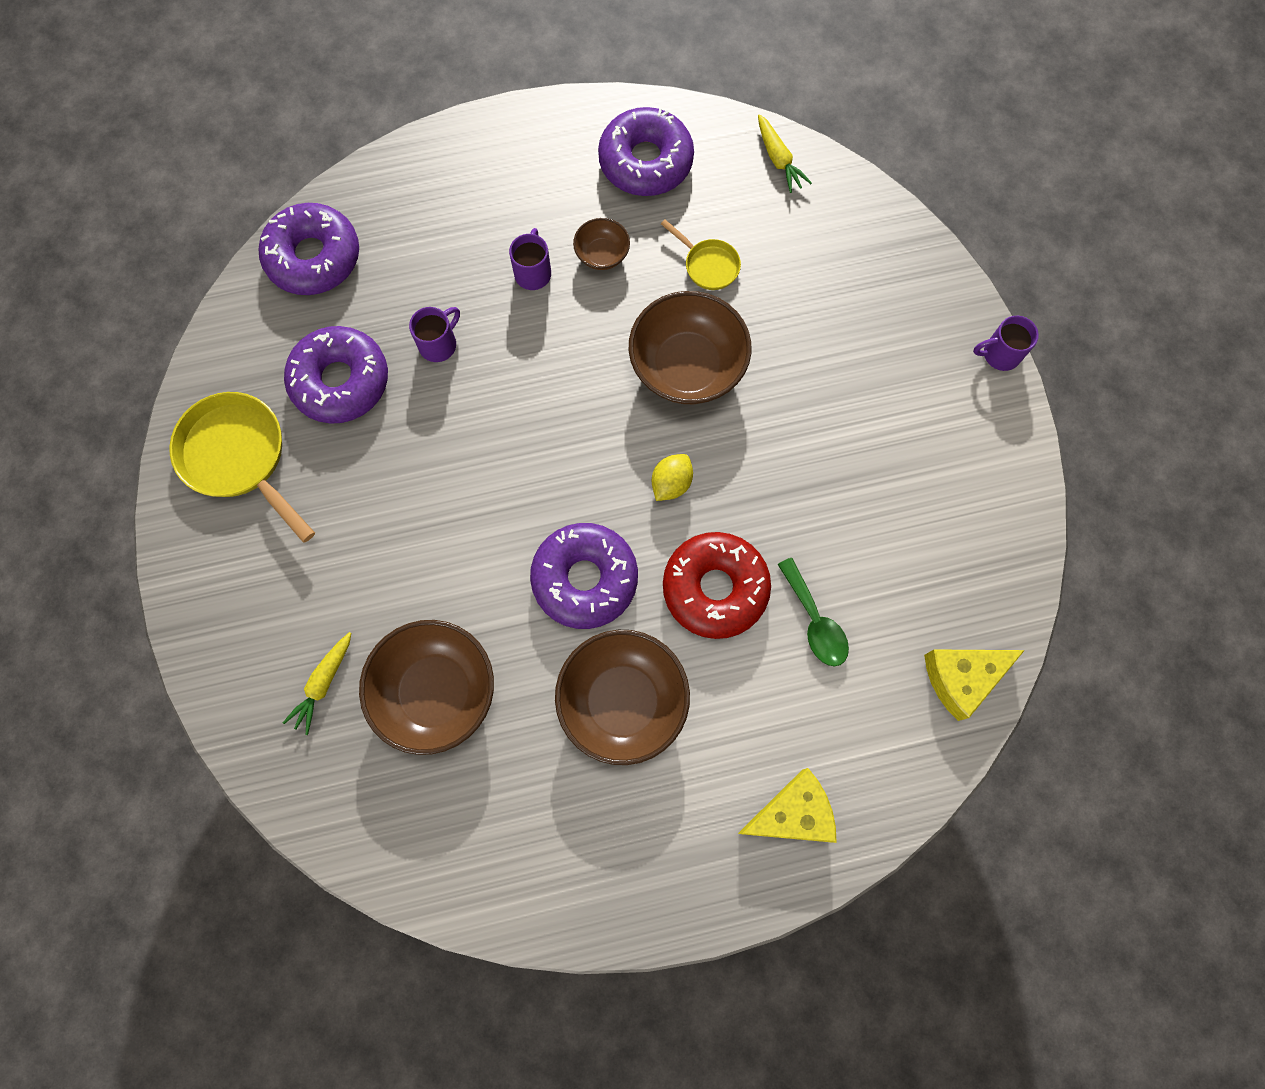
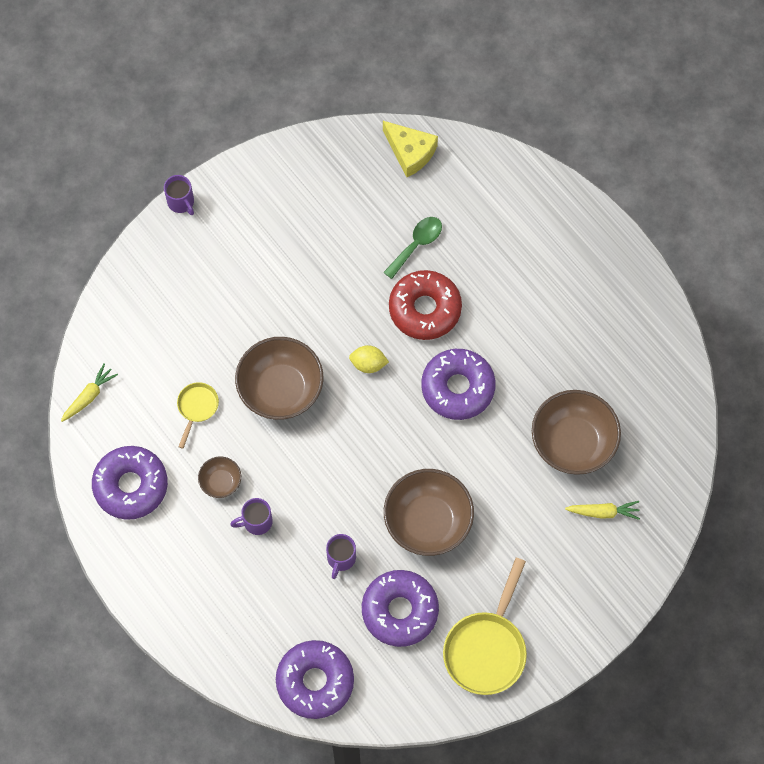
camera: 115 degrees left, 5 degrees down
(439, 344) = (341, 558): purple mug -> purple mug turned 90 degrees counterclockwise
(622, 701) = (522, 332): brown bowl -> brown bowl (428, 521)
(792, 813) = (537, 213): yellow cheese -> none

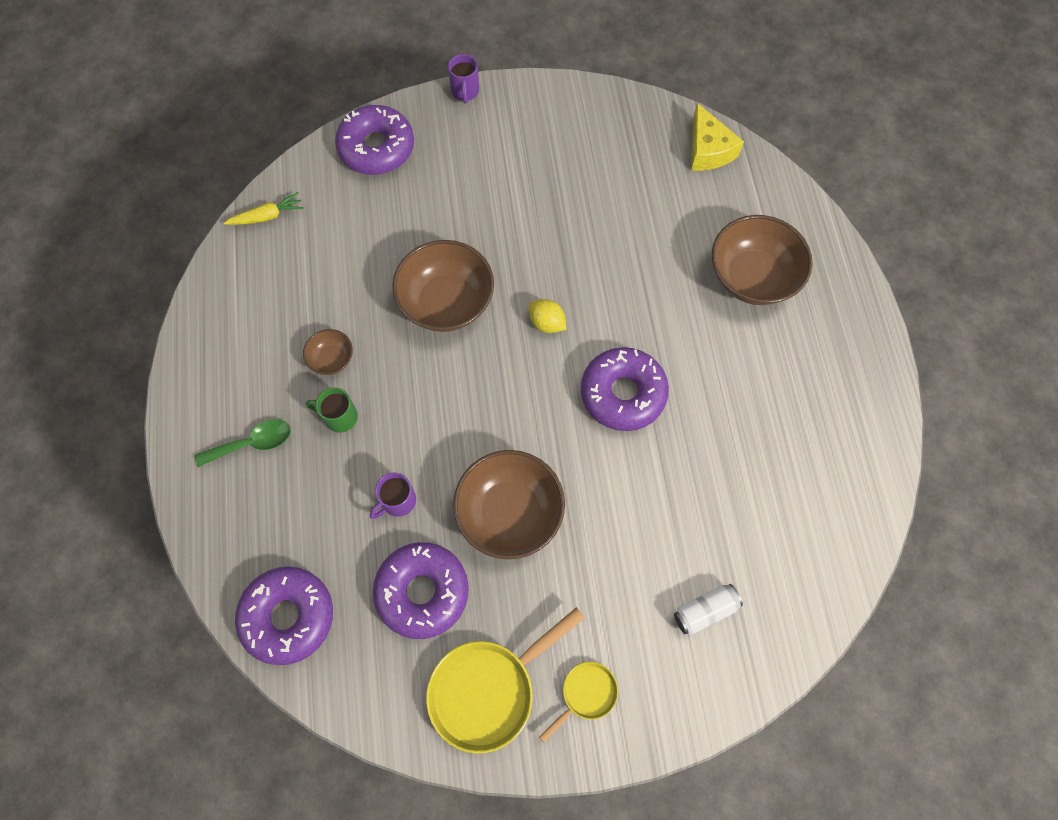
camera: 30 degrees right, 0 degrees up
(131, 486) = (247, 317): purple donut -> purple donut (376, 148)
(197, 408) = (356, 278): yellow pan -> yellow pan (586, 694)
(256, 522) = (339, 417): purple mug -> green mug
(417, 244) = (664, 235): green spoon -> green spoon (253, 443)
(425, 309) = (635, 300): red donut -> none
(573, 442) = (713, 515): brown bowl -> brown bowl (752, 277)
(603, 512) = (705, 610): yellow carrot -> white can

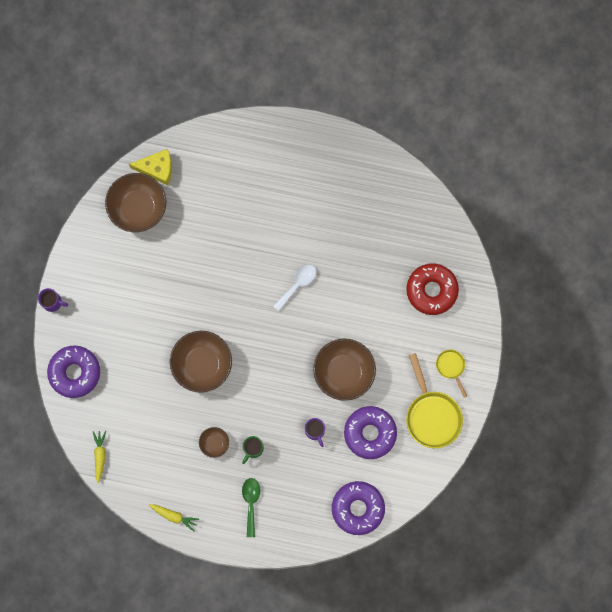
camera: 70 degrees left, 10 degrees up
(203, 342) = (174, 516): none -> yellow carrot
(547, 323) = (238, 311): yellow lemon -> none
(623, 393) = (297, 284): purple donut -> white spoon
(705, 610) = (431, 290): white can -> red donut
(752, 277) = (253, 181): brown bowl -> brown bowl (138, 208)

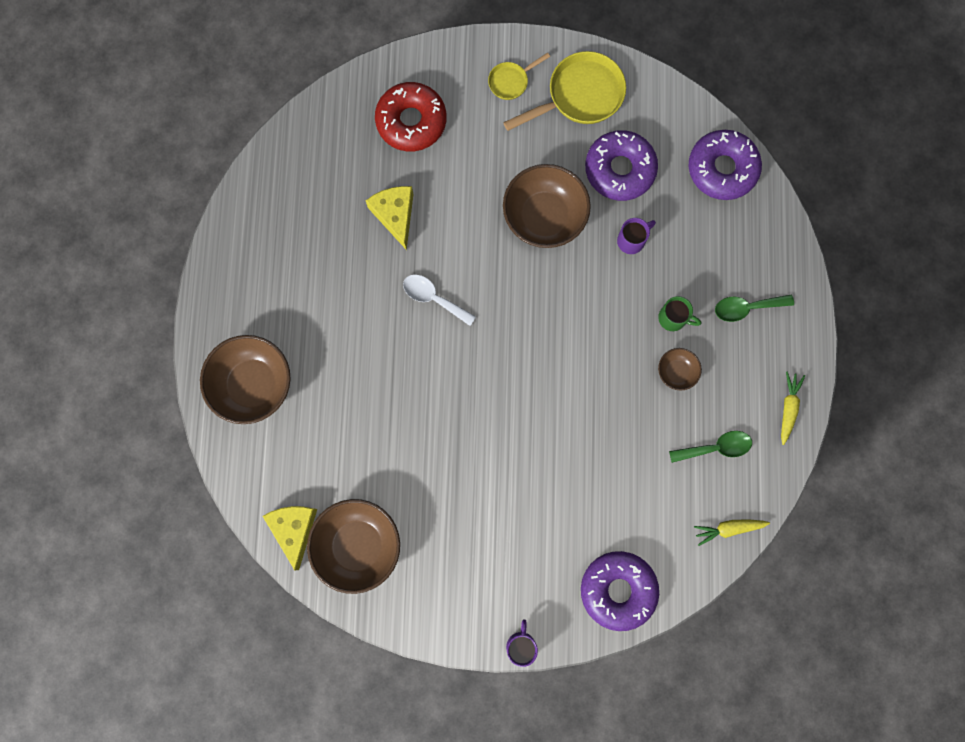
camera: 100 degrees left, 0 degrees up
(156, 459) = (716, 447): none -> green spoon
(202, 364) = (570, 409): brown bowl -> brown bowl (253, 384)
(362, 268) = (395, 215): none -> yellow cheese

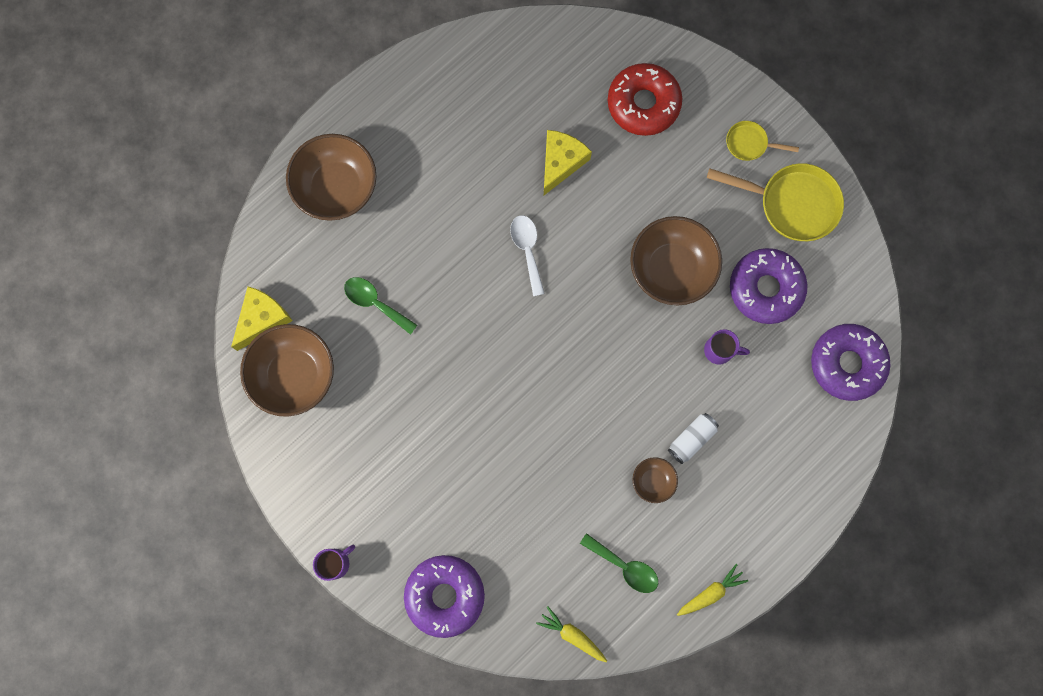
camera: 45 degrees right, 0 degrees up
(673, 318) = (691, 439): green mug -> white can
(746, 308) = (756, 486): green spoon -> green spoon (375, 303)

